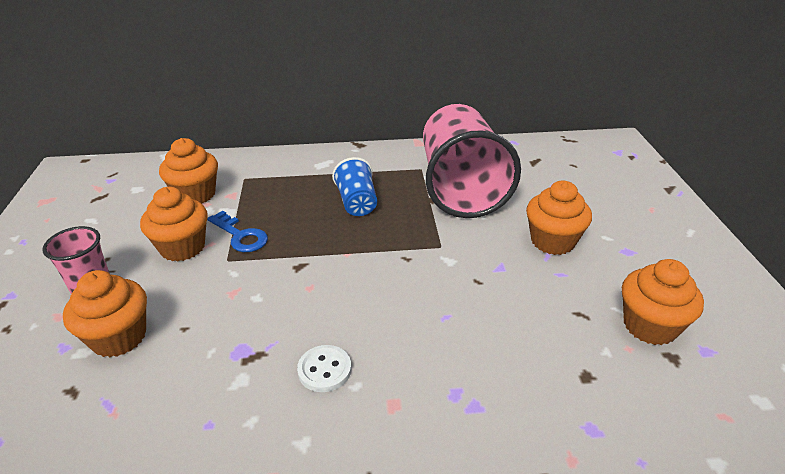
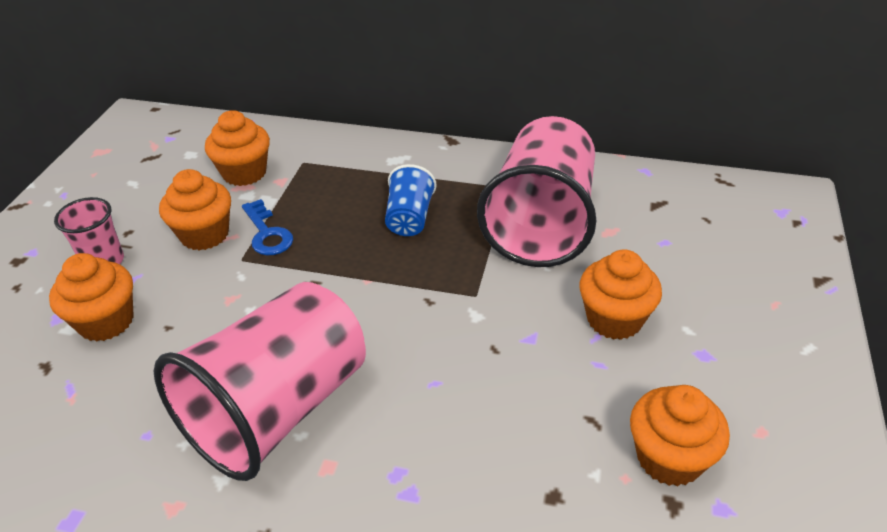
camera: 20 degrees right, 5 degrees up
(324, 370) = (278, 409): white button -> pink cup

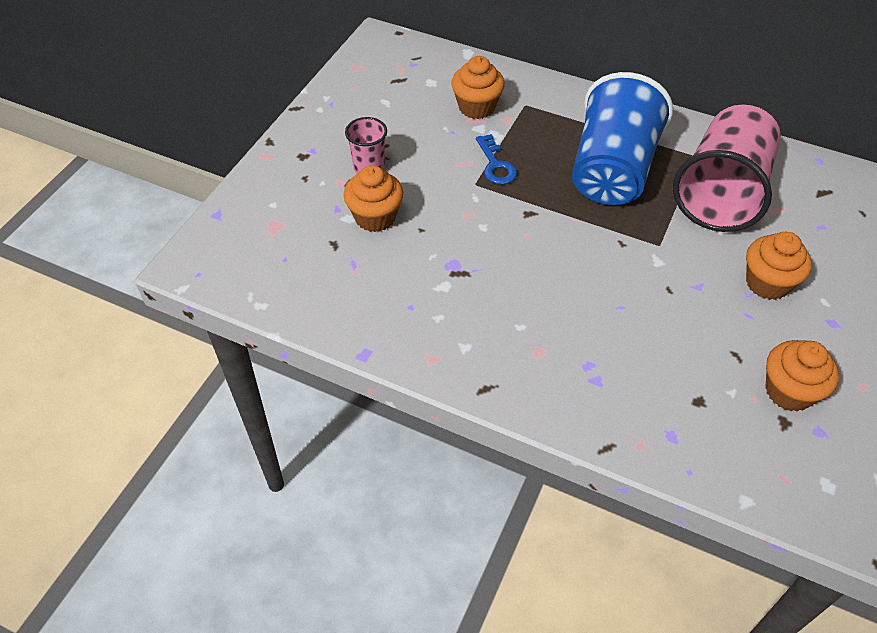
camera: 10 degrees right, 10 degrees up
(204, 234) = (446, 158): orange cupcake -> none
(278, 409) = (504, 305): pink cup -> none
(409, 218) = (612, 171): blue cup -> blue cup, size x2.16

